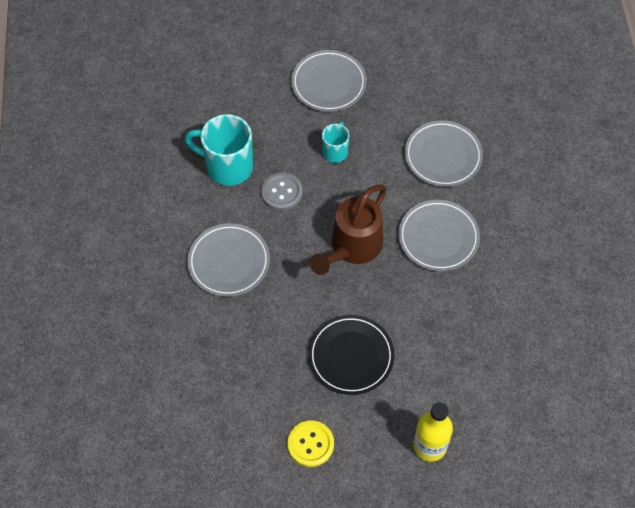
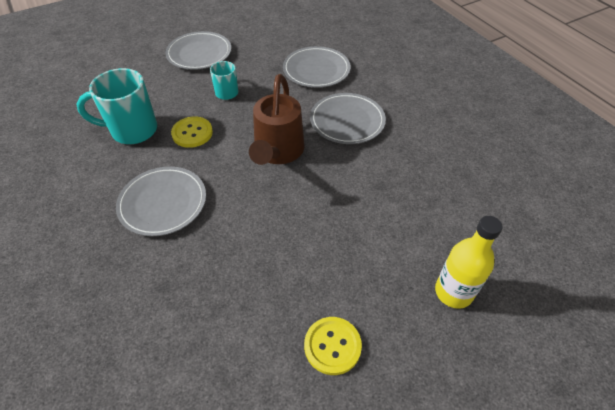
camera: 25 degrees left, 10 degrees down
(282, 192) = (192, 133): grey button -> yellow button
(351, 356) = (326, 240): black plate -> none

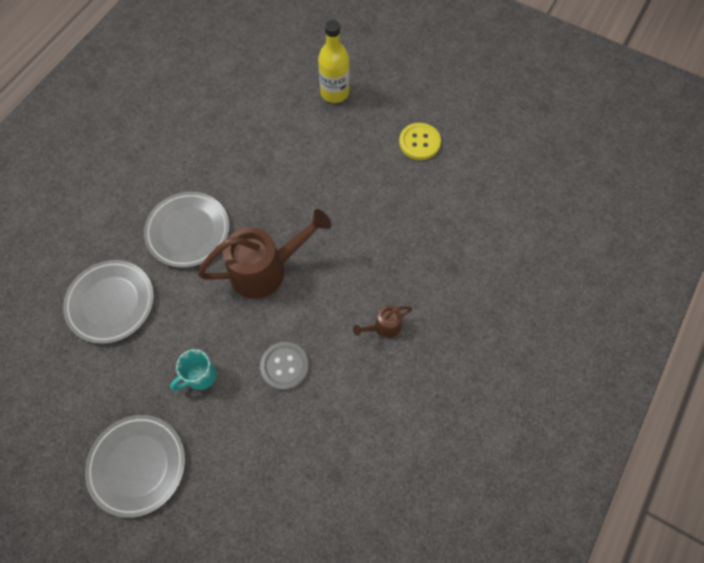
camera: 120 degrees left, 15 degrees up
(132, 130) = (315, 433): turquoise mug -> none
(163, 203) = (384, 327): grey plate -> brown watering can
(192, 133) = (284, 366): yellow button -> grey button

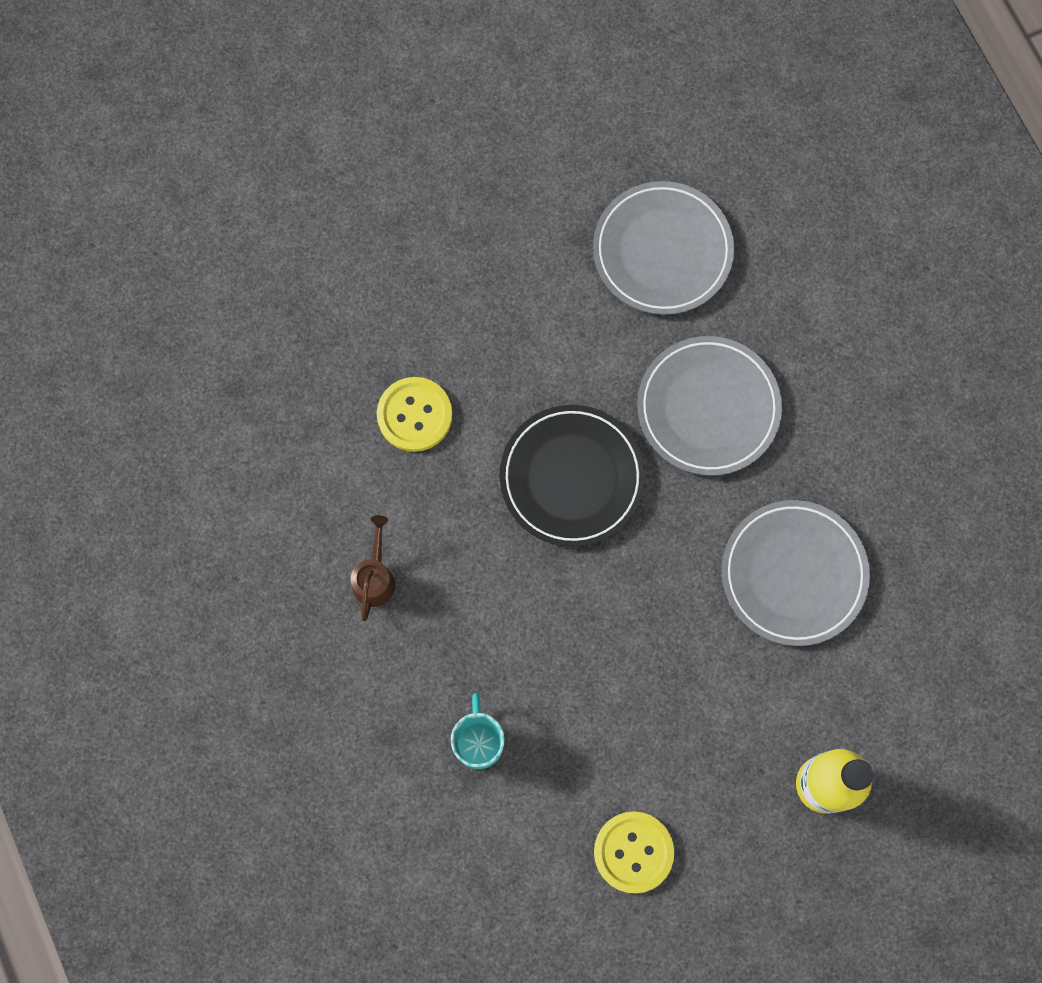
camera: 125 degrees right, 10 degrees up
(137, 465) = (416, 175): grey plate -> grey plate (793, 574)
(200, 376) = (477, 305): turquoise mug -> turquoise mug (478, 741)
(266, 269) = (572, 477): brown watering can -> black plate
(284, 366) = (414, 415): grey button -> yellow button

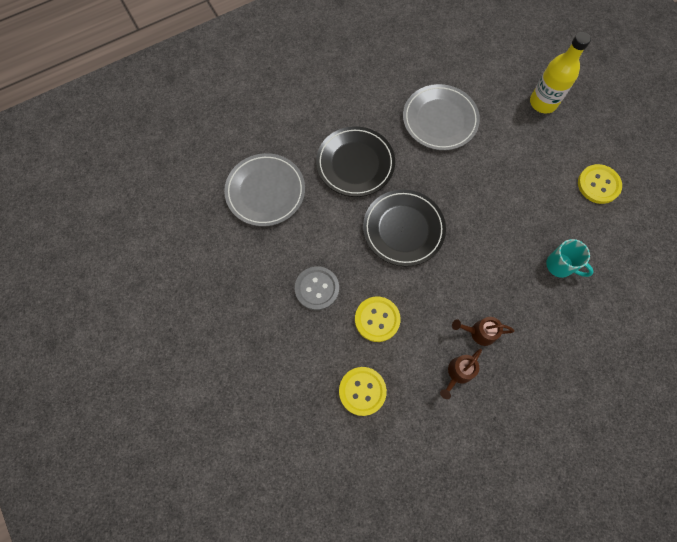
camera: 95 degrees left, 5 degrees down
(302, 380) = (362, 391): none -> yellow button
(312, 532) = (458, 373): none -> brown watering can
(476, 324) = (317, 289): none -> grey button
(478, 741) = (560, 266): turquoise mug -> turquoise mug turned 135 degrees counterclockwise
(708, 408) = (355, 163): grey plate -> black plate

